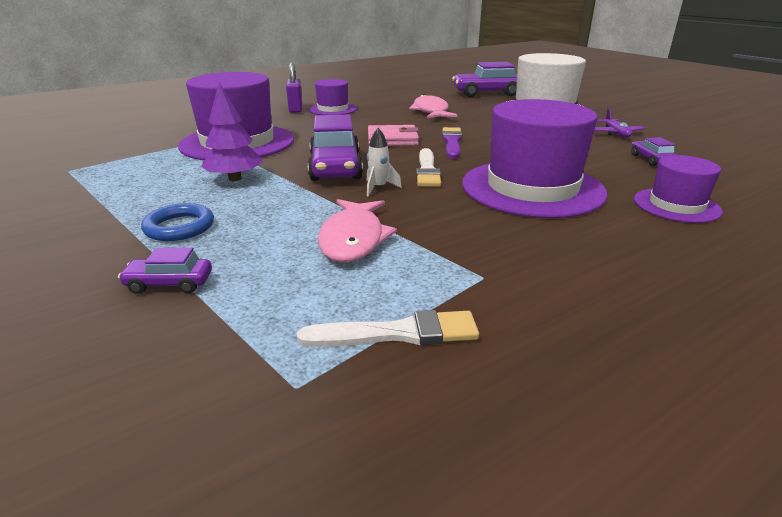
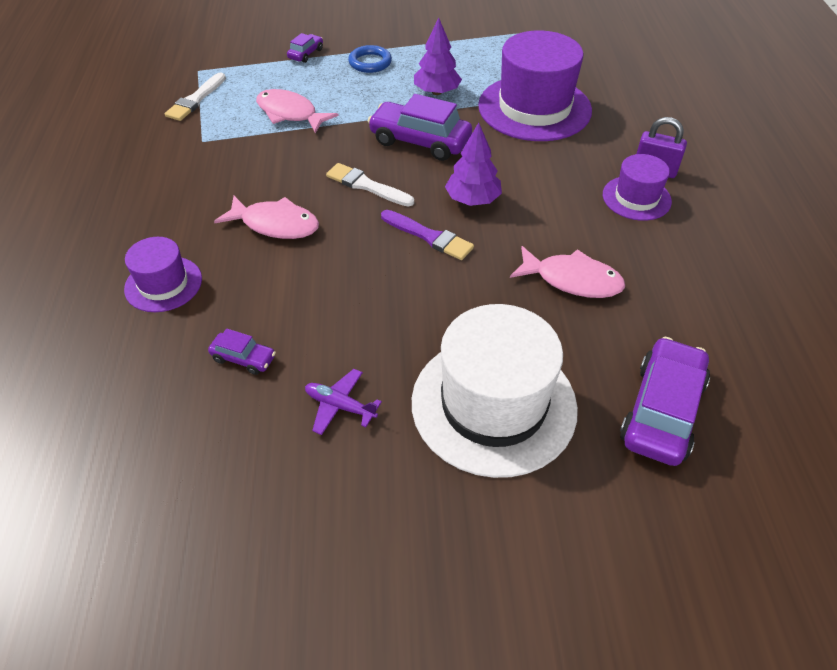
camera: 120 degrees right, 20 degrees up
(378, 188) = (355, 148): white rocket -> none
(392, 139) = (472, 200): pink wallet -> purple tree
(532, 188) = (275, 224): purple hat -> pink fish

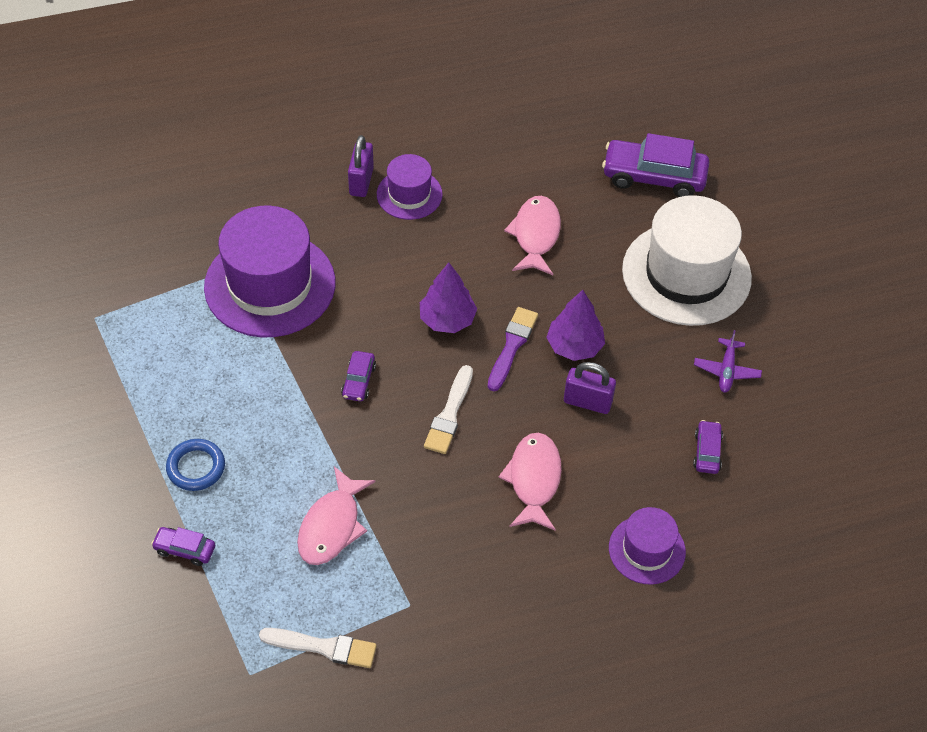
camera: 105 degrees left, 5 degrees up
(344, 277) = (587, 402): none -> purple padlock
(420, 141) = (358, 381): purple car -> purple car, size x0.49
(437, 92) = (254, 382): purple tree -> purple tree (574, 346)

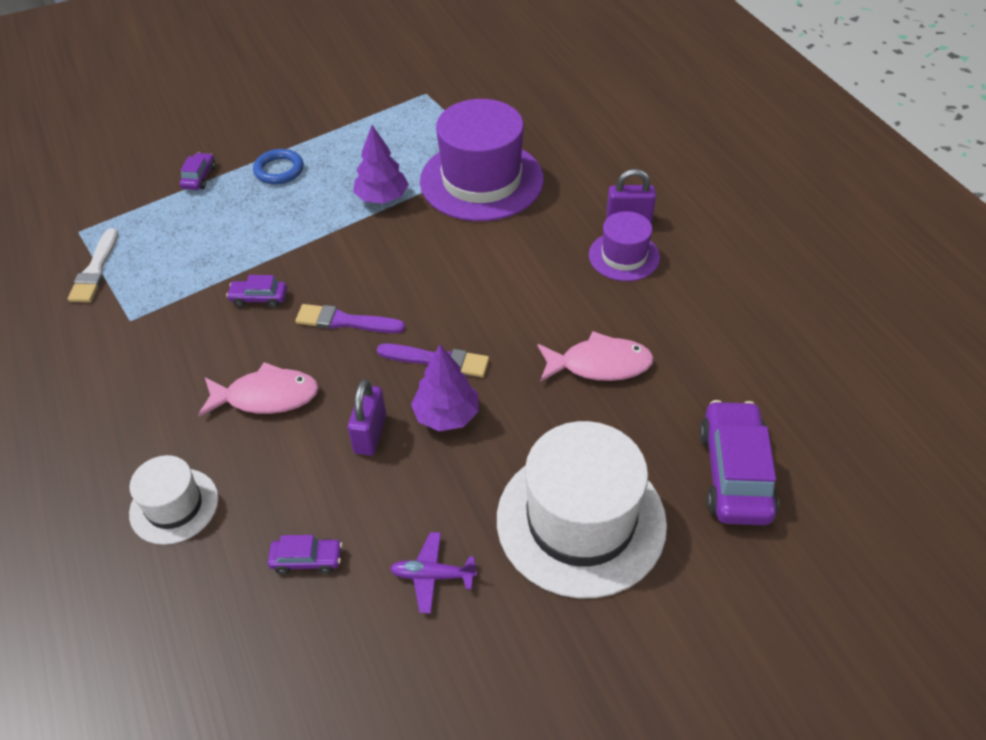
camera: 85 degrees right, 5 degrees down
(332, 526) = (217, 258): pink fish -> none
(358, 381) = (378, 252): purple car -> purple car (259, 298)
(447, 319) = (464, 305): purple tree -> purple tree (382, 198)
(449, 414) = (345, 321): white brush -> purple brush
(647, 550) = (174, 506): purple hat -> white hat

